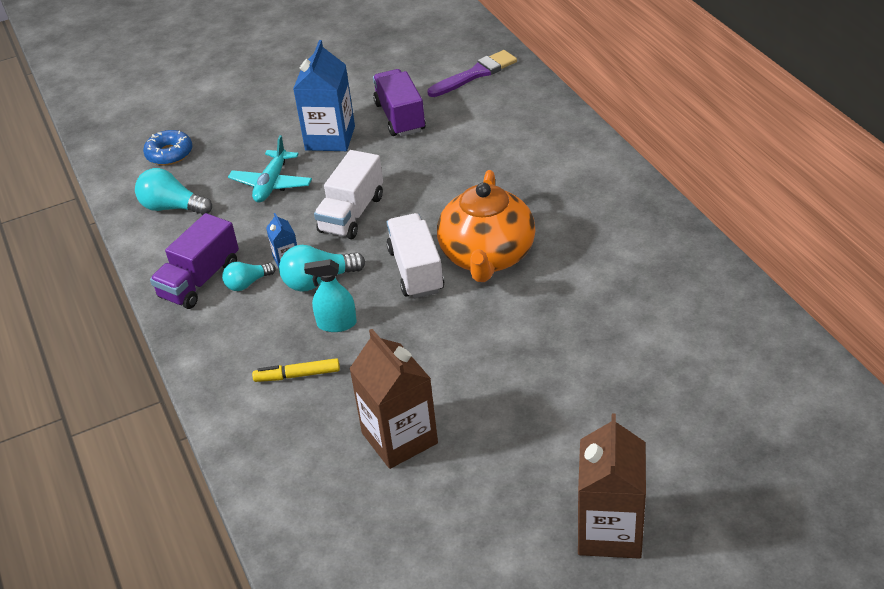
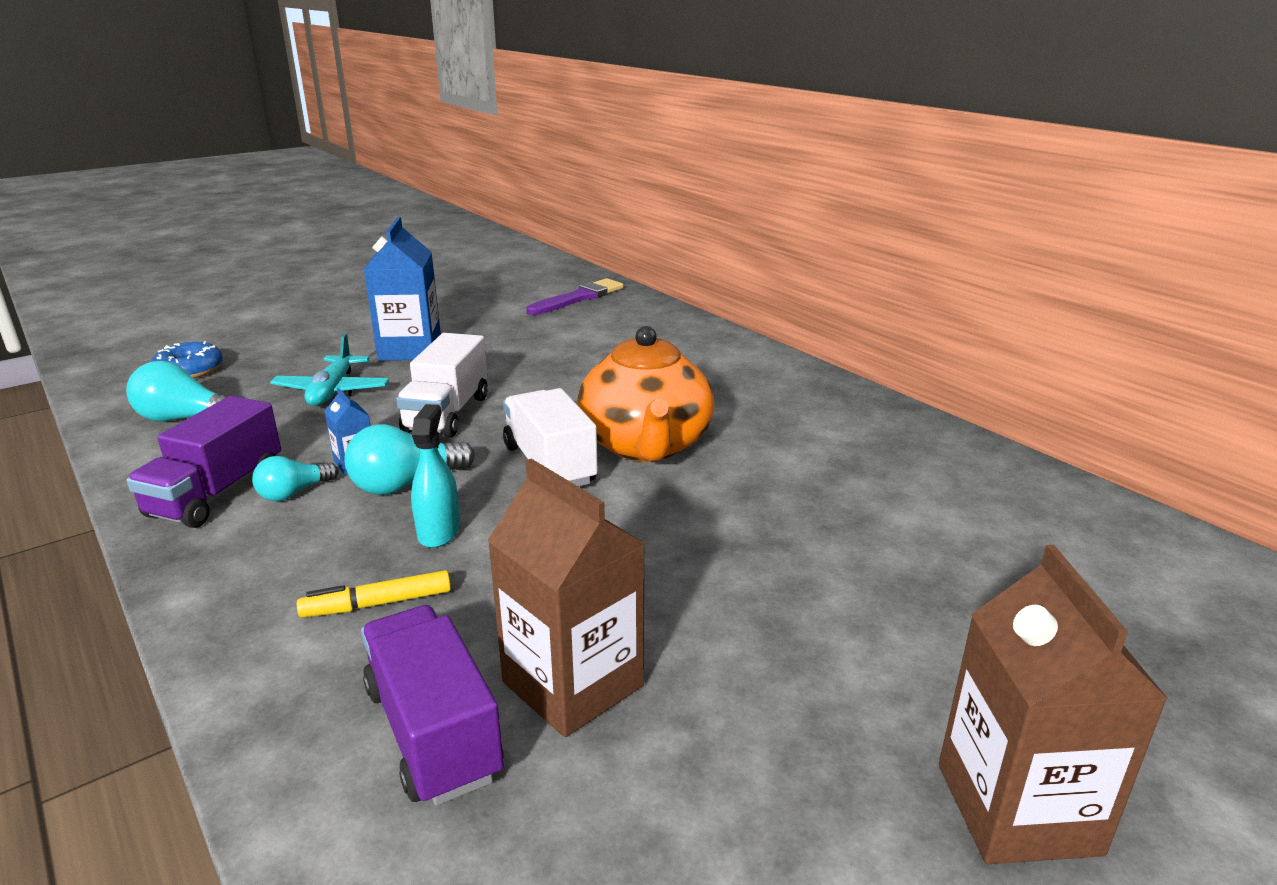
camera: 15 degrees left, 15 degrees down
(337, 324) = (439, 531): turquoise spray bottle -> turquoise spray bottle turned 105 degrees clockwise
(400, 117) = (497, 331): purple truck -> purple truck (433, 732)

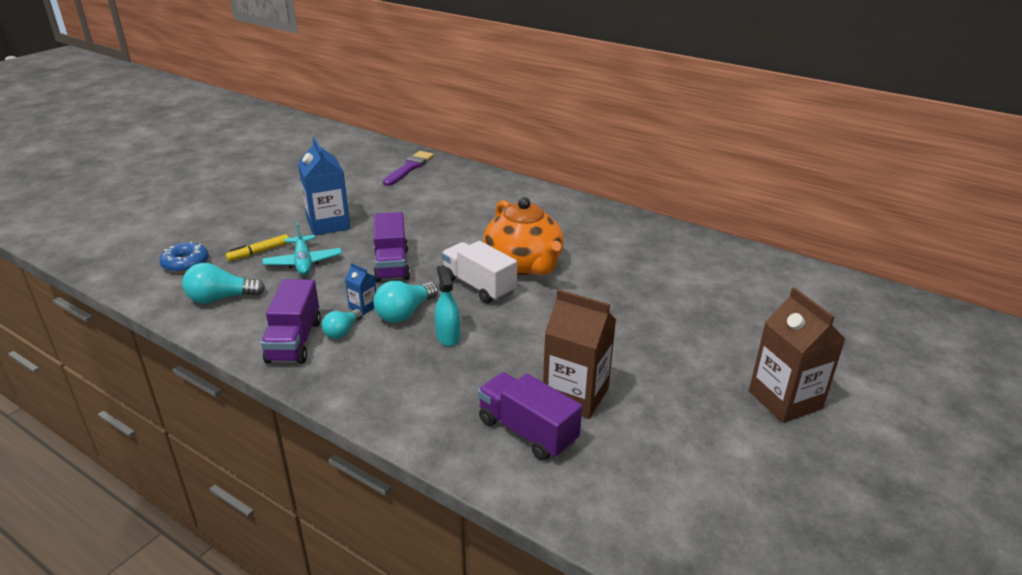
camera: 20 degrees left, 5 degrees up
(377, 604) = (448, 381): yellow marker -> yellow marker (259, 252)
(447, 413) = (391, 265): white truck -> purple truck

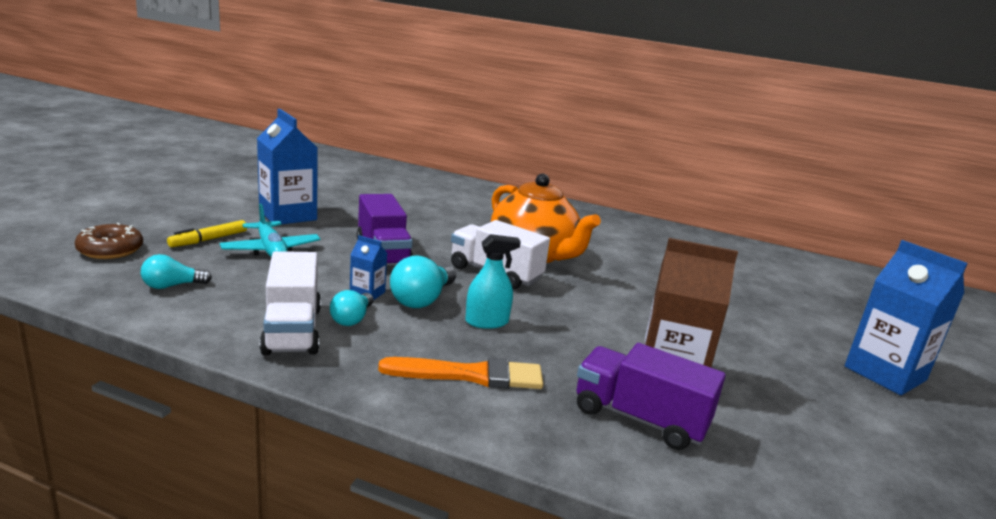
camera: 15 degrees left, 10 degrees down
(186, 264) = (110, 250): blue donut -> brown donut
(221, 298) = (172, 286): turquoise light bulb -> turquoise light bulb, size x0.64
(294, 341) = (292, 330): purple truck -> white truck
(409, 168) = (361, 170): purple brush -> none
(412, 386) = (470, 375): none -> orange brush
(448, 336) = (487, 322): turquoise spray bottle -> turquoise spray bottle turned 105 degrees clockwise
(785, 400) = (885, 373): brown carton -> blue carton

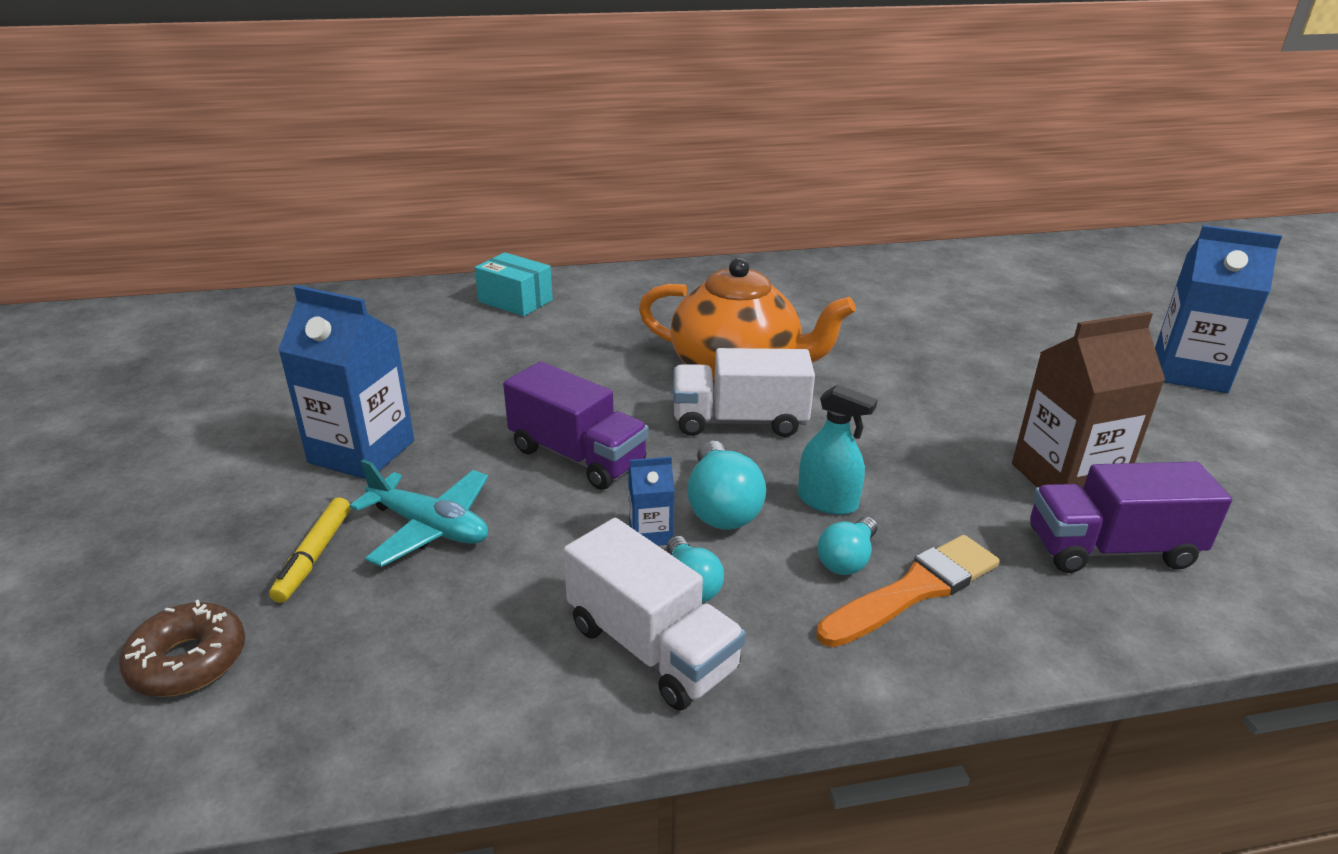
camera: 30 degrees left, 10 degrees up
(172, 286) = (388, 671): turquoise light bulb -> turquoise light bulb (847, 559)
(457, 189) = (515, 301): none -> turquoise box
(487, 322) = (827, 501): turquoise spray bottle -> turquoise spray bottle turned 75 degrees clockwise

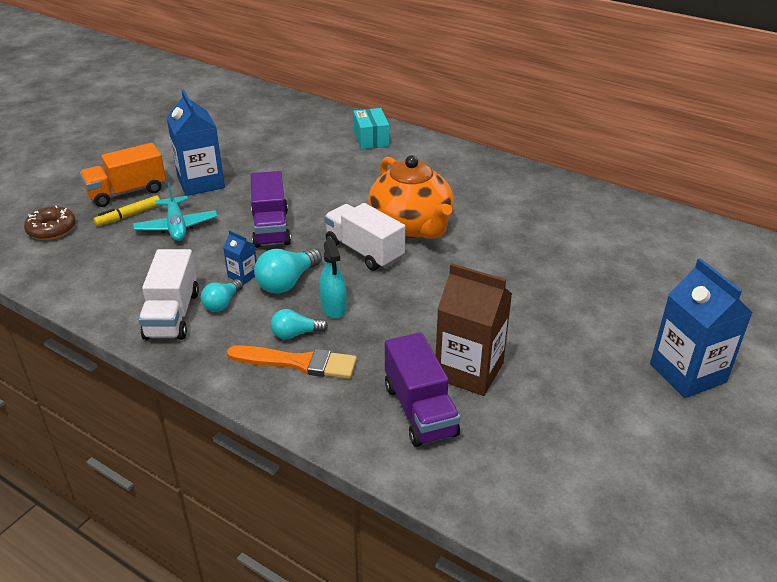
camera: 45 degrees right, 5 degrees up
(248, 525) = (127, 192): none -> orange truck
(1111, 549) = (420, 410): purple truck -> purple truck turned 150 degrees counterclockwise

